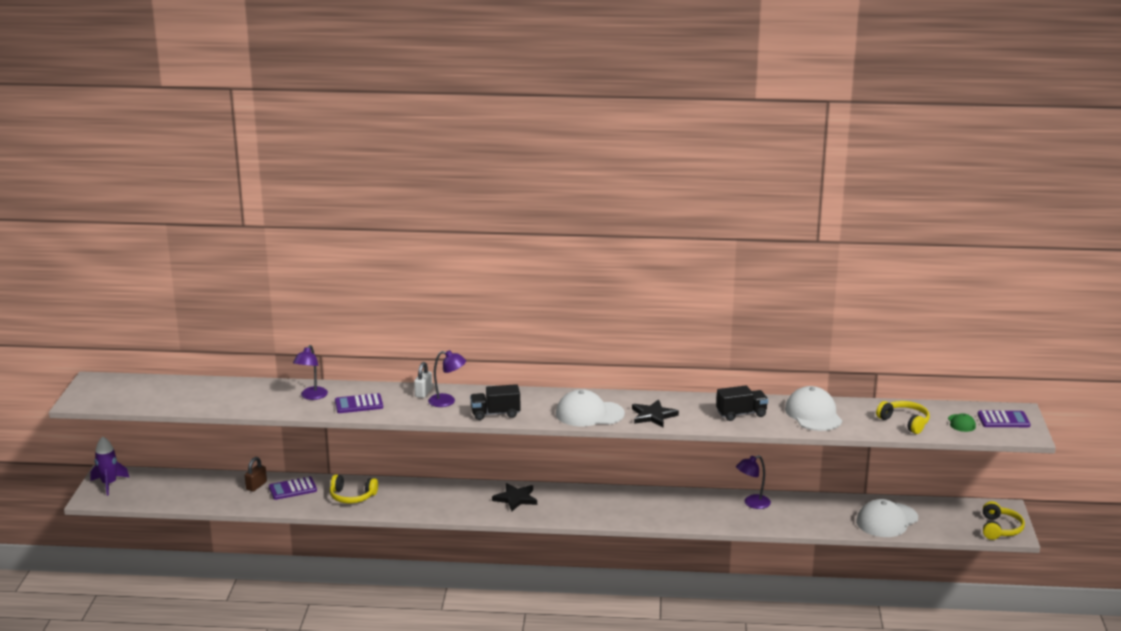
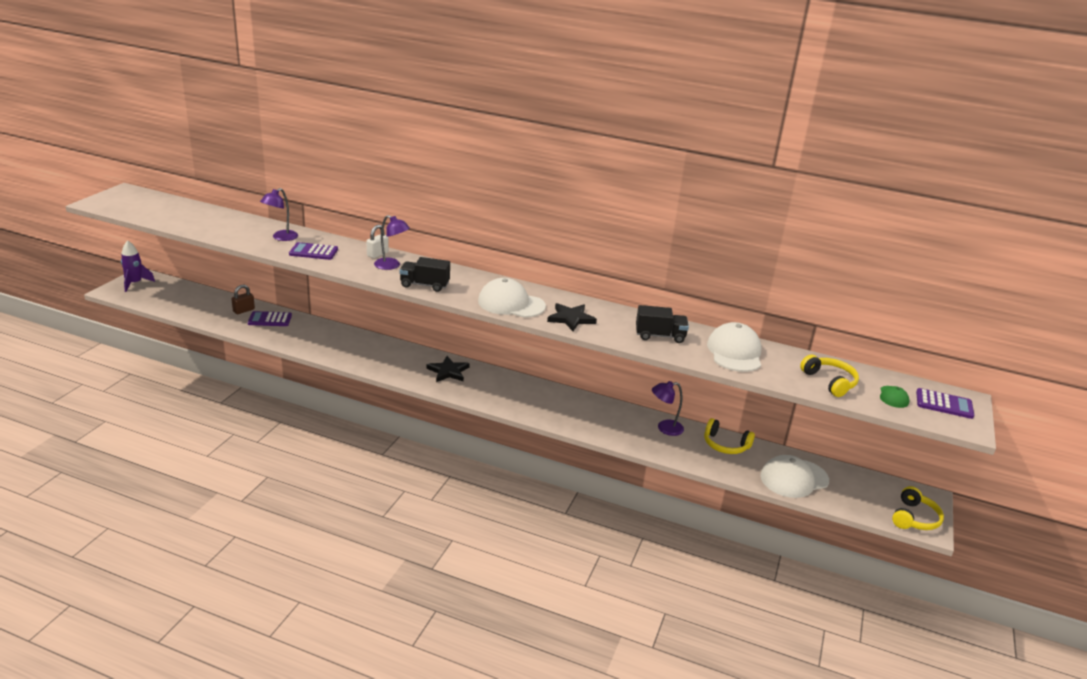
camera: 15 degrees right, 5 degrees up
(352, 496) = (312, 337): yellow headphones -> yellow headphones (725, 445)

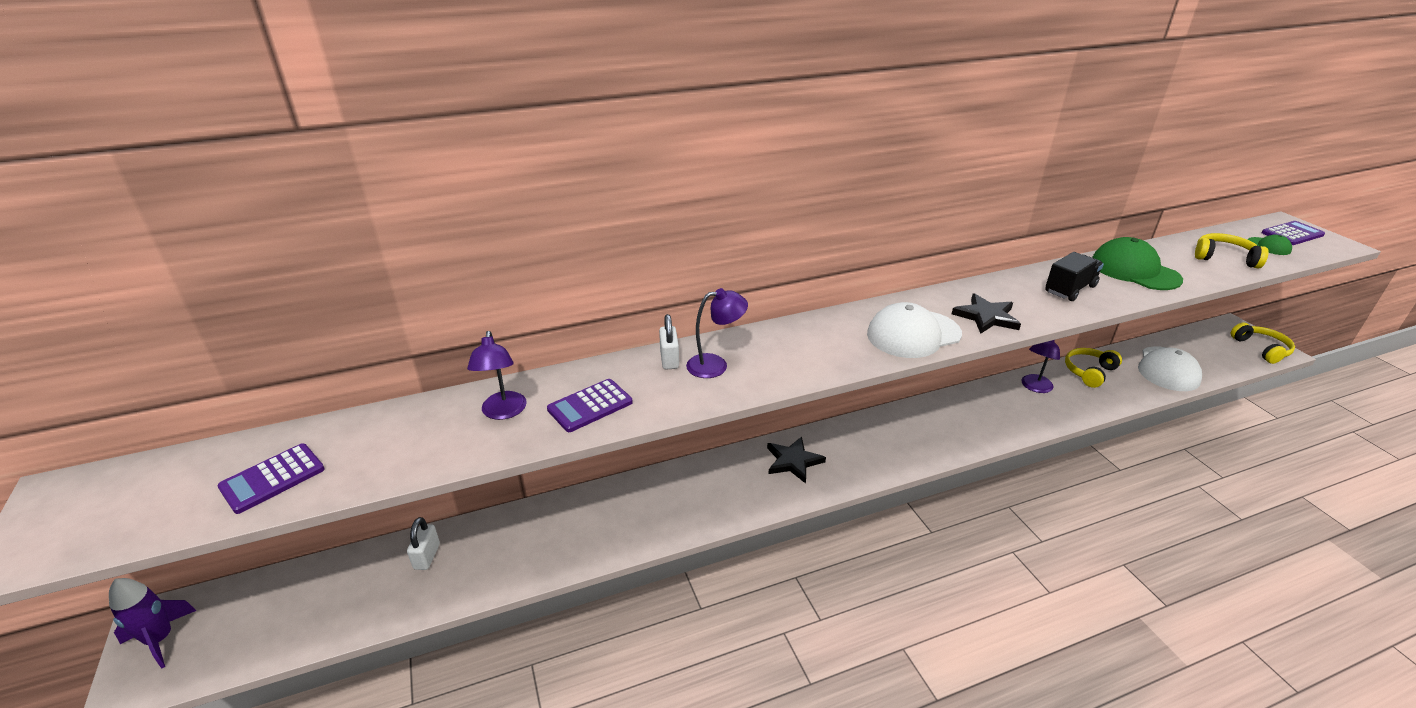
camera: 40 degrees left, 5 degrees up
(244, 310) = (427, 556): brown padlock -> white padlock
(270, 319) = (487, 543): purple calculator -> purple calculator (272, 478)
(424, 285) = (799, 367): black truck -> none
(725, 445) = (1089, 372): yellow headphones -> yellow headphones turned 150 degrees clockwise
(734, 352) = (1134, 270): white cap -> green cap

